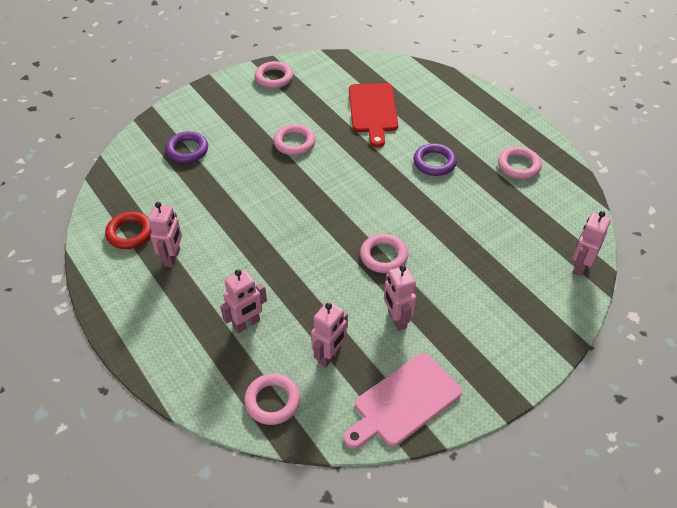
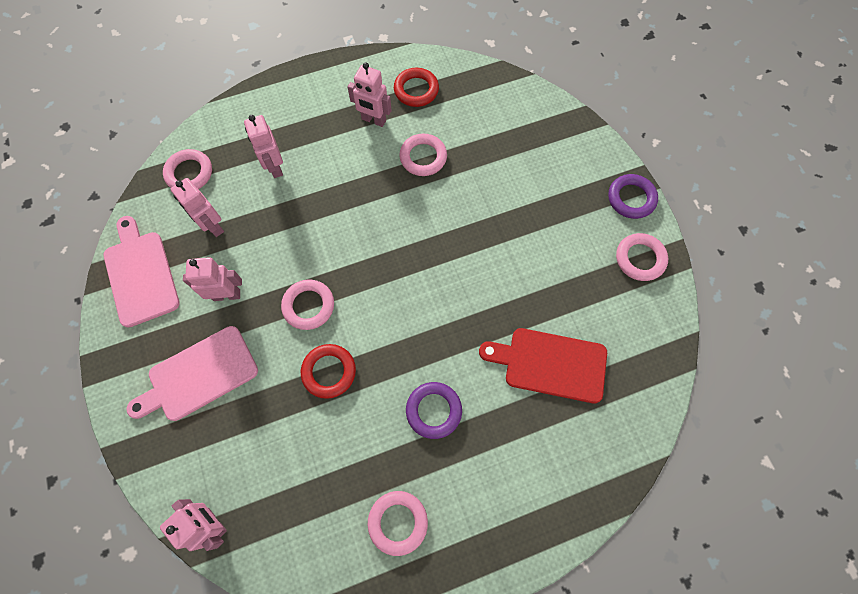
camera: 105 degrees right, 20 degrees up
(187, 150) = (523, 149): purple ring -> purple ring (631, 198)
(294, 143) = (509, 257): pink ring -> pink ring (423, 157)
(433, 228) = (329, 372): none -> red ring
(478, 315) = (198, 375): none -> pink cutting board

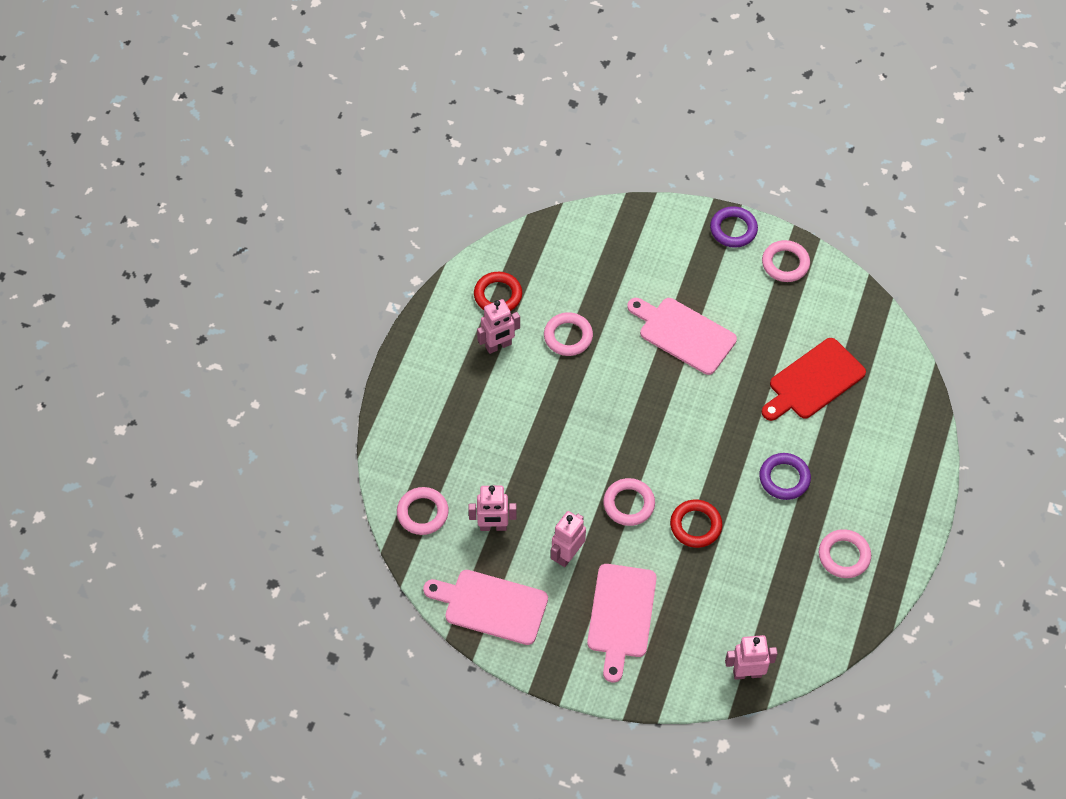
camera: 50 degrees left, 10 degrees down
(275, 167) = (477, 447): pink robot -> none
(501, 232) = (683, 334): none -> pink cutting board

